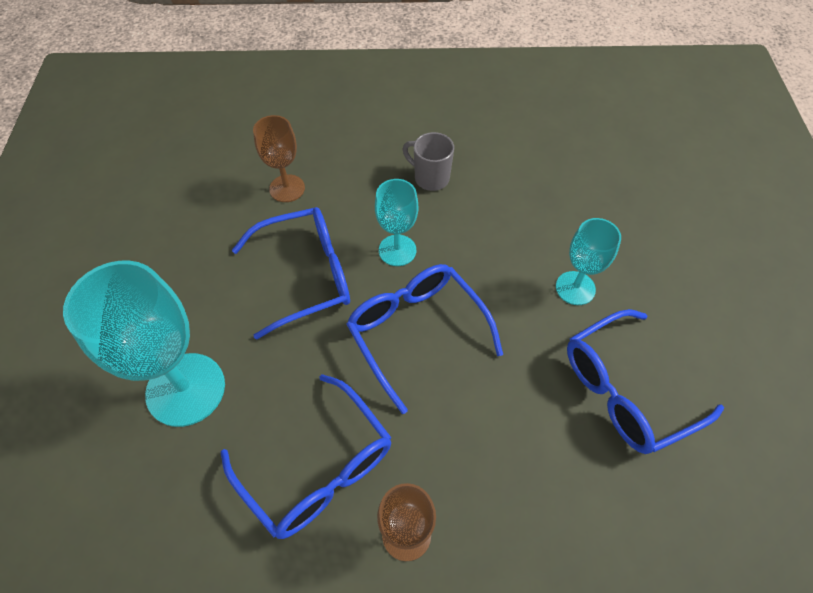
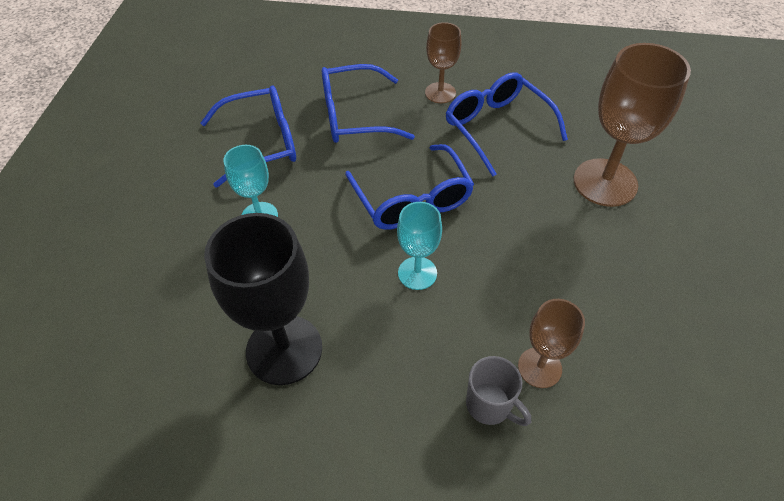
camera: 170 degrees left, 5 degrees down
(186, 389) = (605, 182): turquoise goblet -> brown goblet
(306, 276) = (510, 259): blue glasses -> blue glasses (354, 116)
(430, 178) = (362, 357): grey mug -> grey mug (490, 405)
(495, 175) = (284, 349): none -> black goblet

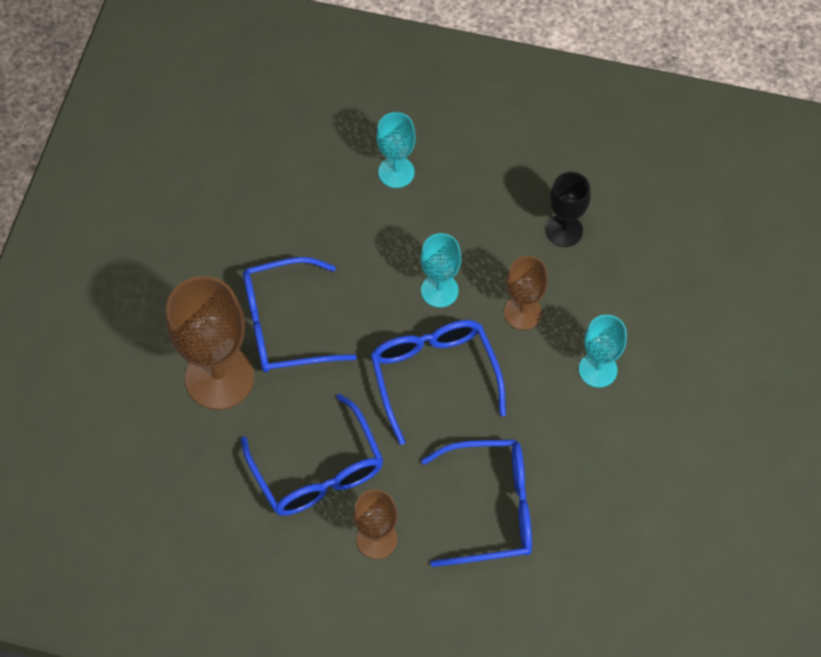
camera: 175 degrees left, 10 degrees up
(262, 143) = (603, 474): blue glasses -> blue glasses (284, 325)
(284, 349) = (564, 230): black goblet -> black goblet, size x0.56
(490, 405) = (396, 172): grey mug -> turquoise goblet
(539, 367) = (348, 196): brown goblet -> brown goblet (522, 312)

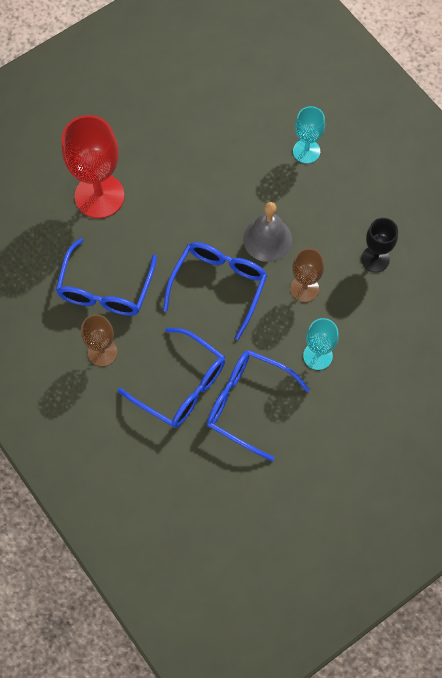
camera: 40 degrees right, 5 degrees up
(219, 378) = (99, 196): brown goblet -> red goblet
(284, 325) = (161, 193): blue glasses -> blue glasses (247, 403)
(439, 290) = (267, 239): turquoise goblet -> grey bell

